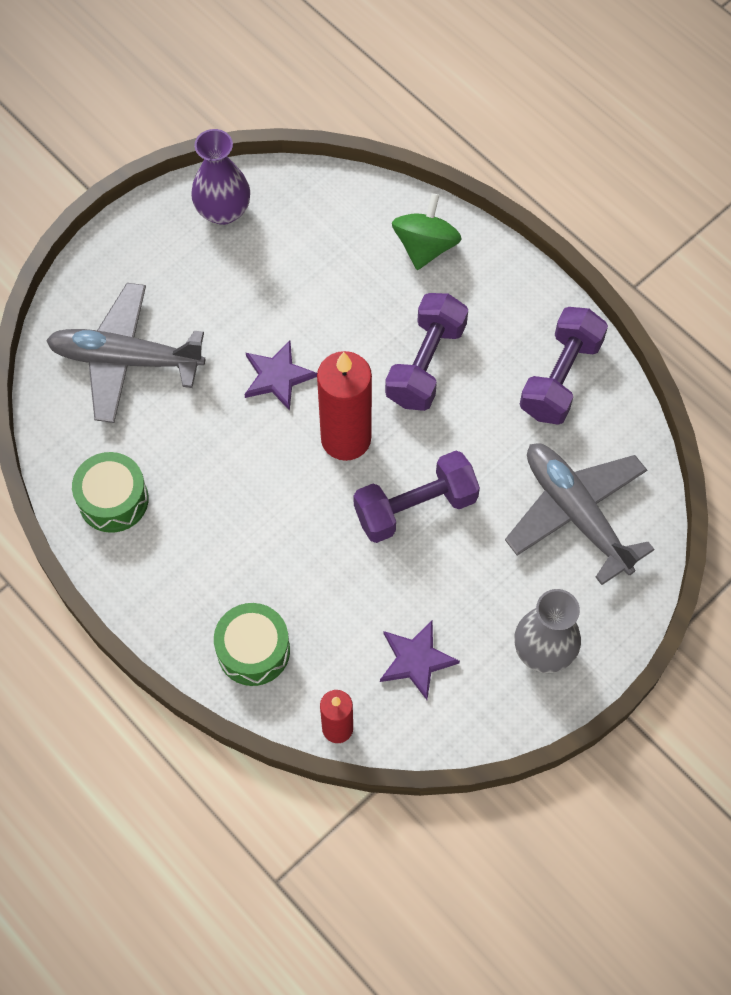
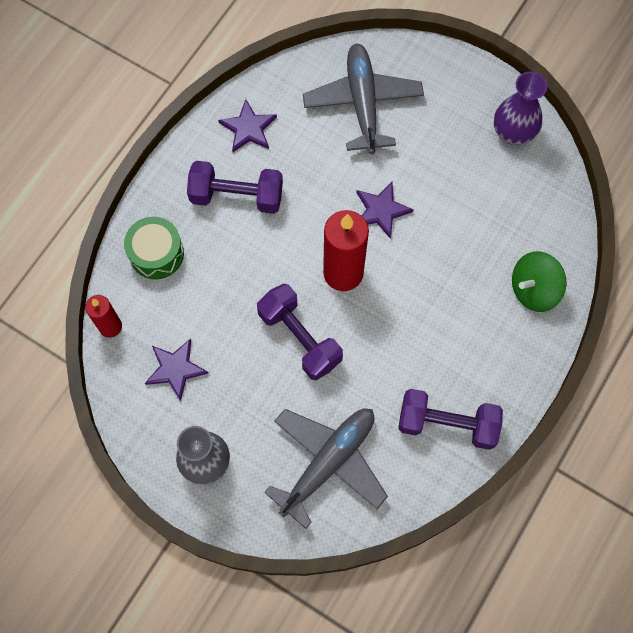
camera: 75 degrees right, 5 degrees up
(113, 500) = (248, 128): green drum -> purple star
(425, 246) = (533, 289): green spinning top -> green spinning top turned 150 degrees clockwise
(426, 364) = (426, 316): purple dumbbell -> purple dumbbell (236, 196)

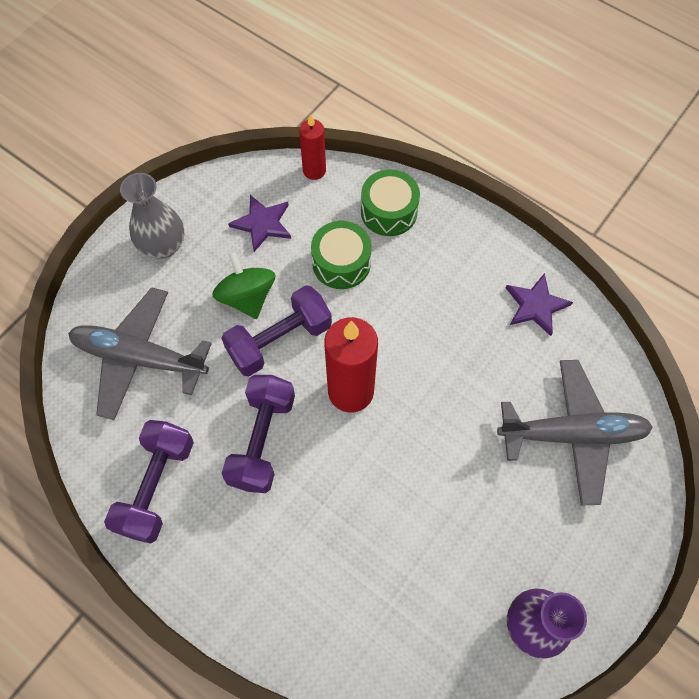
camera: 95 degrees right, 5 degrees down
(215, 292) = (341, 263): none -> green drum
(236, 196) = (451, 289): purple dumbbell -> purple dumbbell (262, 440)
(328, 462) = (139, 358): grey plane -> grey plane turned 150 degrees clockwise
(381, 210) = (426, 441): purple star -> none
(533, 289) = (307, 618): green spinning top -> green spinning top (247, 297)

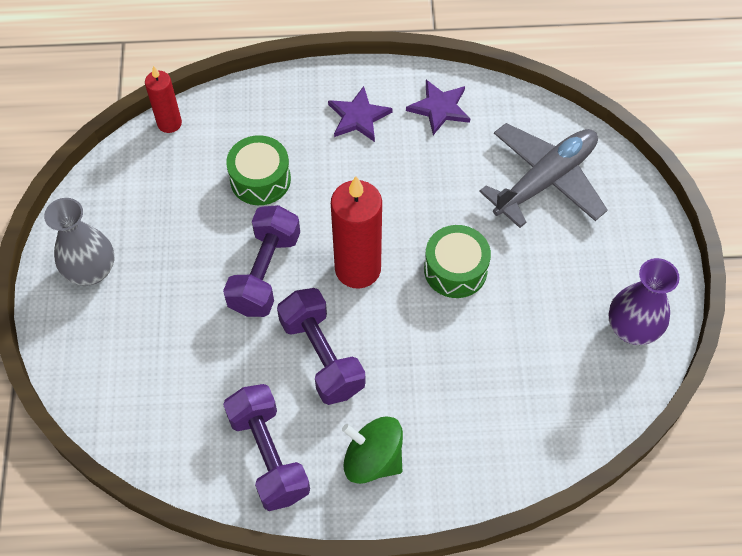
camera: 40 degrees left, 5 degrees down
(139, 358) = (157, 372): grey plane -> none
(247, 297) = (206, 259): green spinning top -> green spinning top (373, 459)
(262, 224) = (164, 194): purple star -> purple star (358, 117)
(389, 211) = (262, 114): green drum -> green drum (455, 270)

